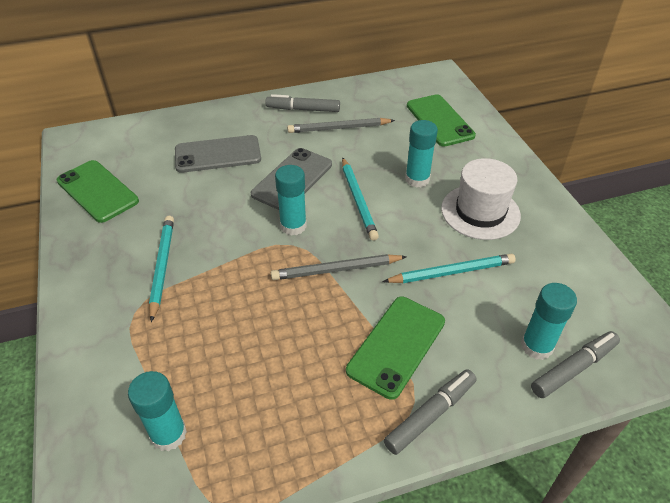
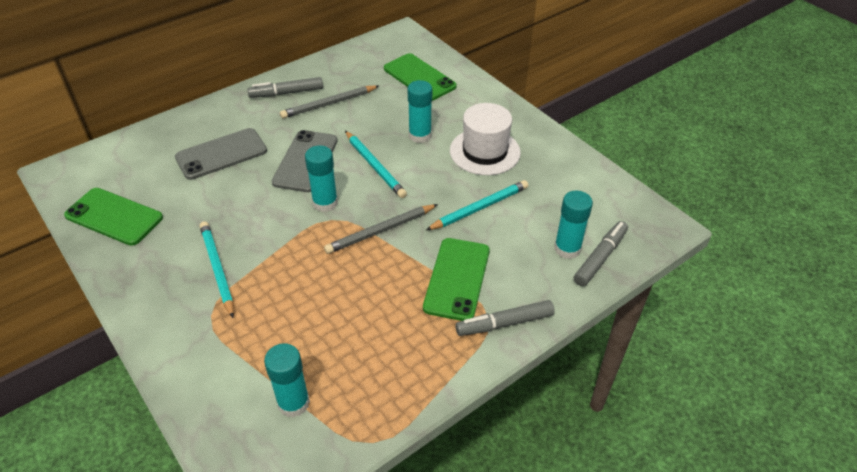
camera: 20 degrees left, 0 degrees up
(430, 415) = (504, 323): grey marker -> grey marker turned 135 degrees counterclockwise

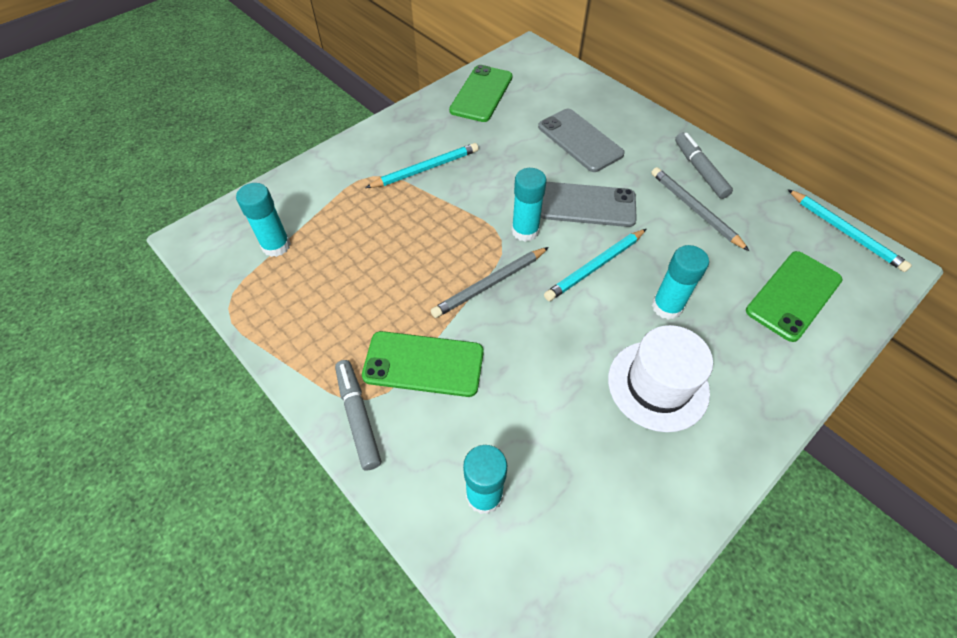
camera: 85 degrees right, 10 degrees up
(380, 231) = (490, 284): grey pencil -> grey pencil turned 90 degrees counterclockwise
(479, 208) = (544, 383): turquoise pencil -> turquoise pencil (845, 232)
(600, 258) = (471, 542): grey marker -> none

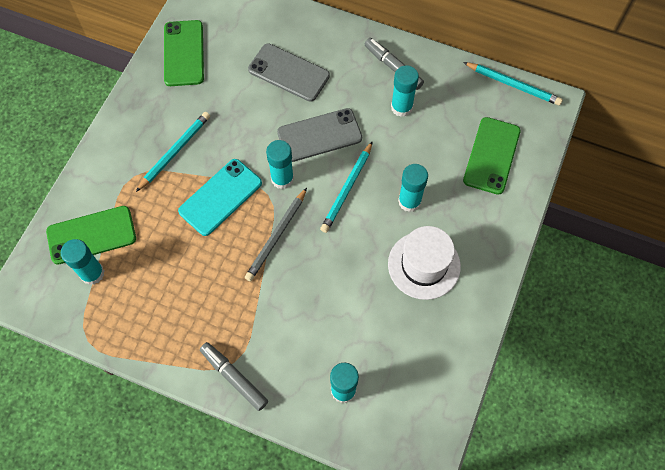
camera: 25 degrees left, 10 degrees up
(423, 364) = (259, 319): green phone -> green phone (91, 235)
(449, 224) = (220, 197): none -> turquoise phone
(695, 210) = (401, 107): grey pencil -> turquoise glue stick

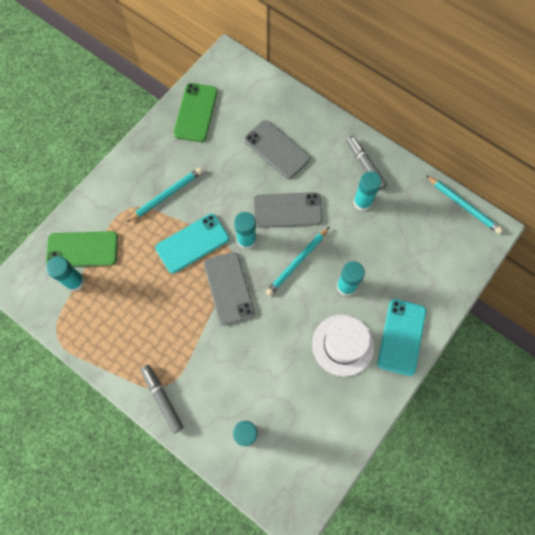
camera: 15 degrees right, 5 degrees up
(276, 236) = (228, 288): grey pencil -> grey phone
(486, 240) = (401, 337): none -> turquoise phone
(491, 155) = (427, 263): green phone -> none

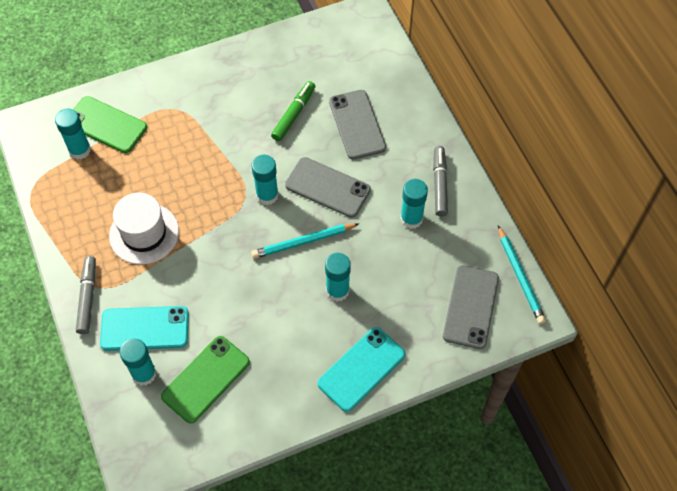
camera: 30 degrees right, 10 degrees down
(166, 195) = (217, 115): turquoise pencil -> none
(192, 243) = (212, 171): turquoise phone -> turquoise phone (145, 329)
(196, 112) = (299, 51): green phone -> green phone (206, 379)
(224, 165) = (294, 114): none -> green marker
(228, 288) = (218, 231): grey phone -> grey phone (470, 307)
(343, 345) = (295, 344): white hat -> white hat (144, 233)

